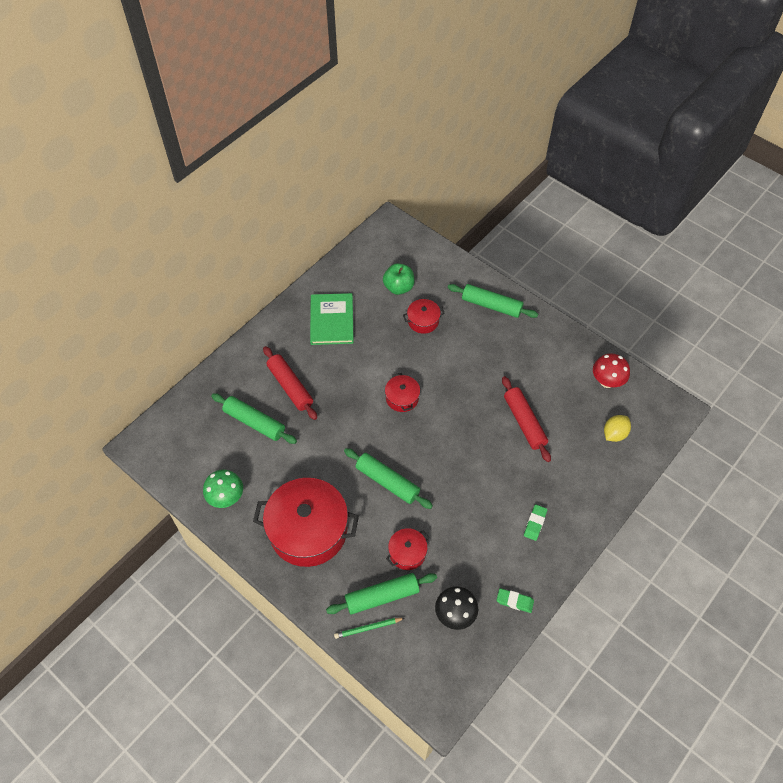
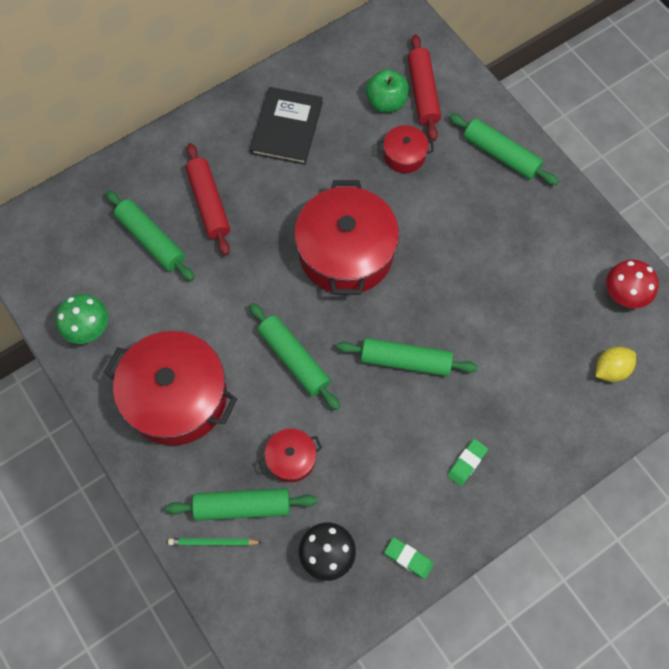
camera: 15 degrees right, 10 degrees up
(332, 320) = (287, 127): green book -> black book
(402, 398) = (346, 253): red pot -> red pot, size x2.15
(469, 463) = (405, 361): none -> green rolling pin
(524, 422) = (495, 324): red rolling pin -> red rolling pin (423, 93)

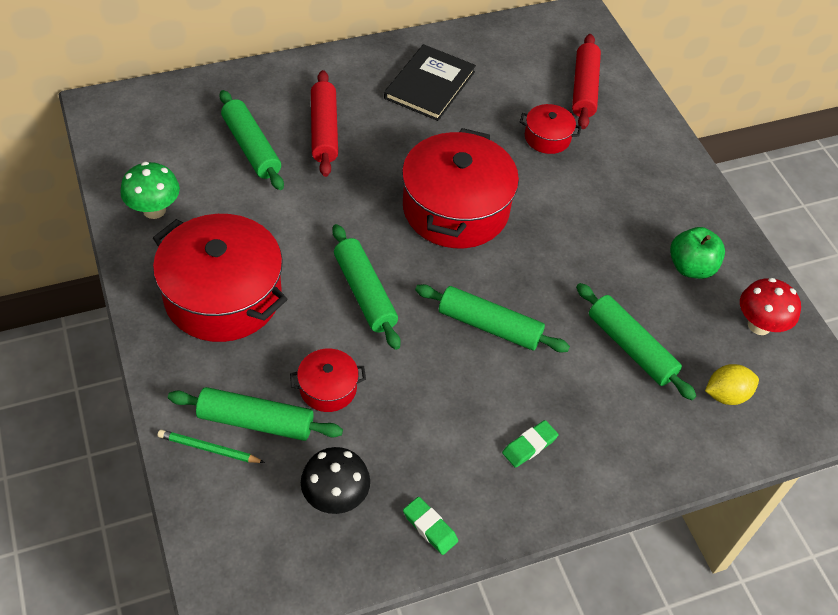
camera: 10 degrees right, 15 degrees down
(386, 102) = (542, 88): green apple -> green apple (691, 267)
(501, 155) = (653, 161): green rolling pin -> green rolling pin (631, 347)

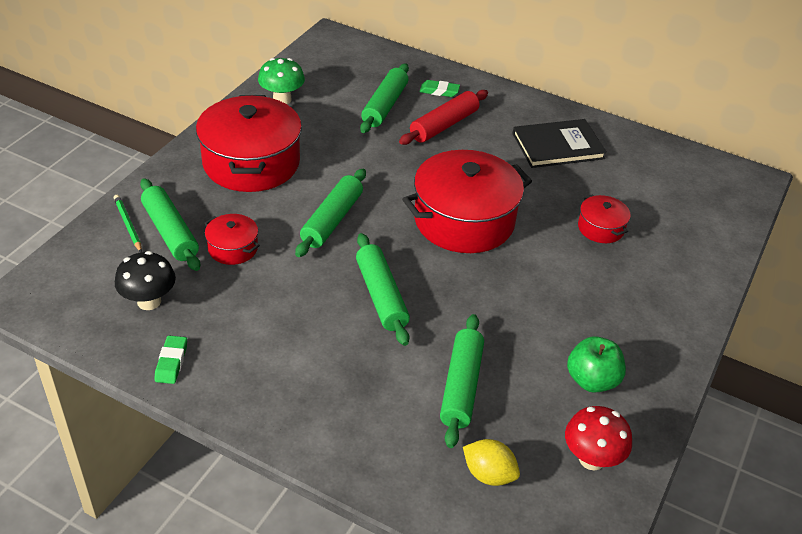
camera: 50 degrees right, 10 degrees down
(529, 446) = (298, 377): green eraser -> green eraser (439, 91)
(584, 89) = (681, 220): red rolling pin -> none

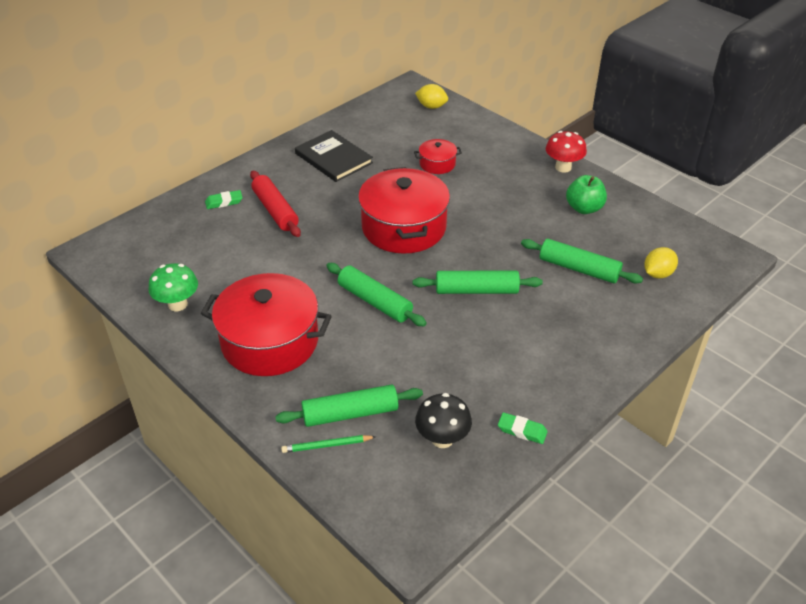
camera: 70 degrees left, 0 degrees up
(233, 248) = (389, 371): red pot -> none
(385, 106) = (227, 239): green rolling pin -> none
(439, 91) = (224, 202): green eraser -> green eraser turned 45 degrees clockwise
(558, 146) = (333, 158): black book -> black book turned 45 degrees counterclockwise
(591, 459) = (649, 226): red mushroom -> red mushroom (563, 167)
(720, 204) = (431, 106): none -> yellow lemon

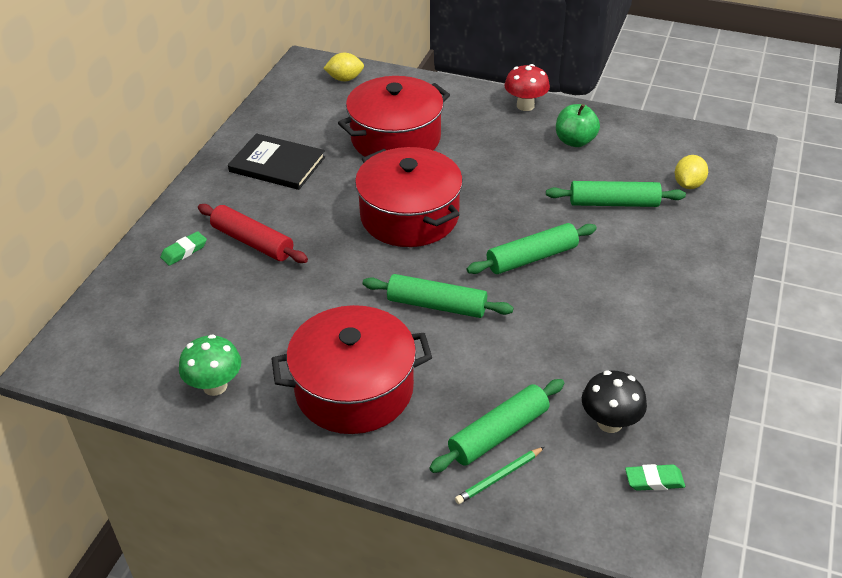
camera: 25 degrees left, 0 degrees up
(437, 164) = (395, 138): red pot -> red pot, size x2.15
(522, 430) = (678, 383): green eraser -> green eraser (654, 480)

